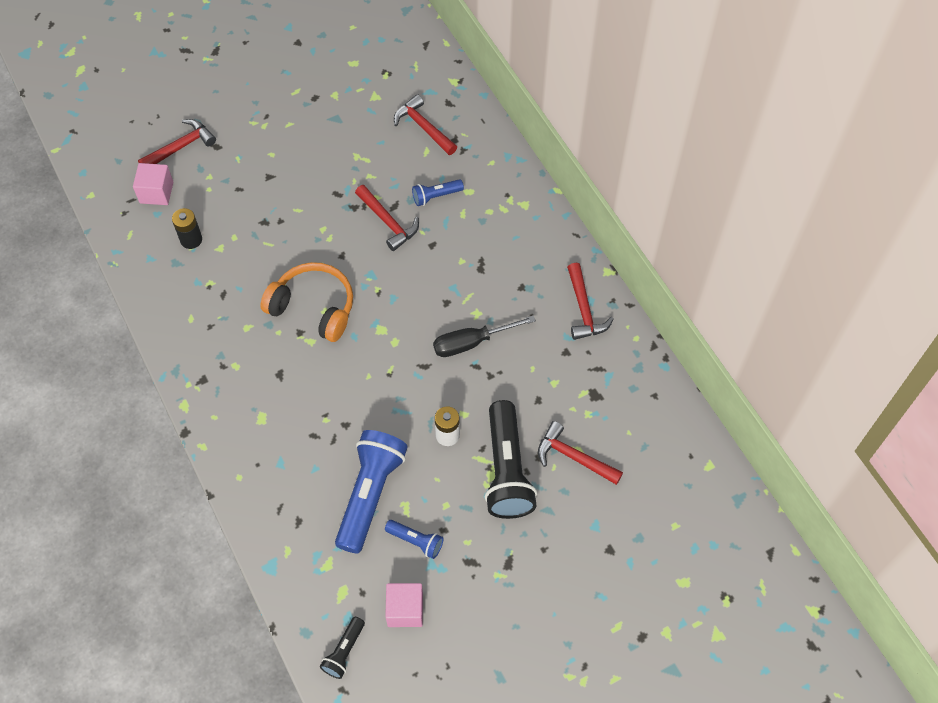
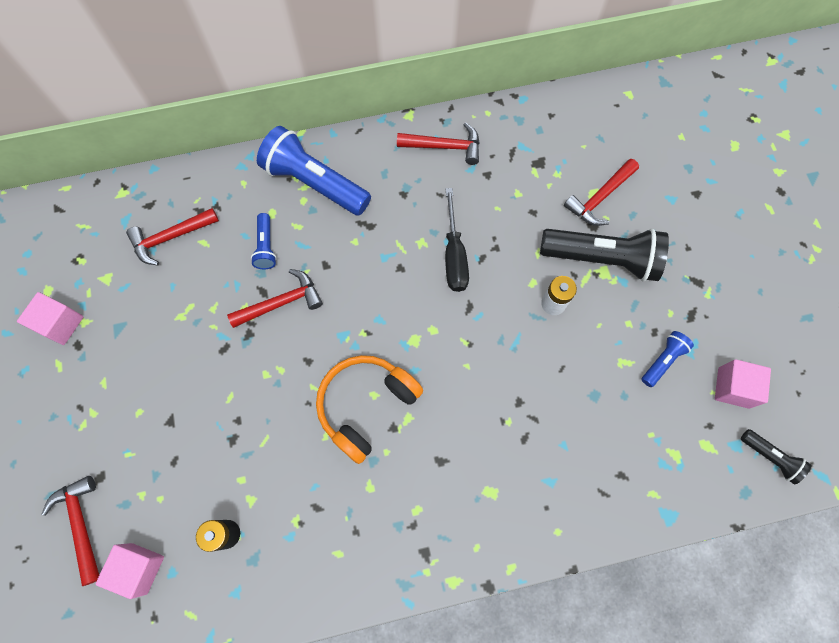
camera: 75 degrees left, 10 degrees up
(329, 81) = (60, 324): none -> pink cube
(370, 494) = (604, 394): blue flashlight -> blue flashlight (315, 183)

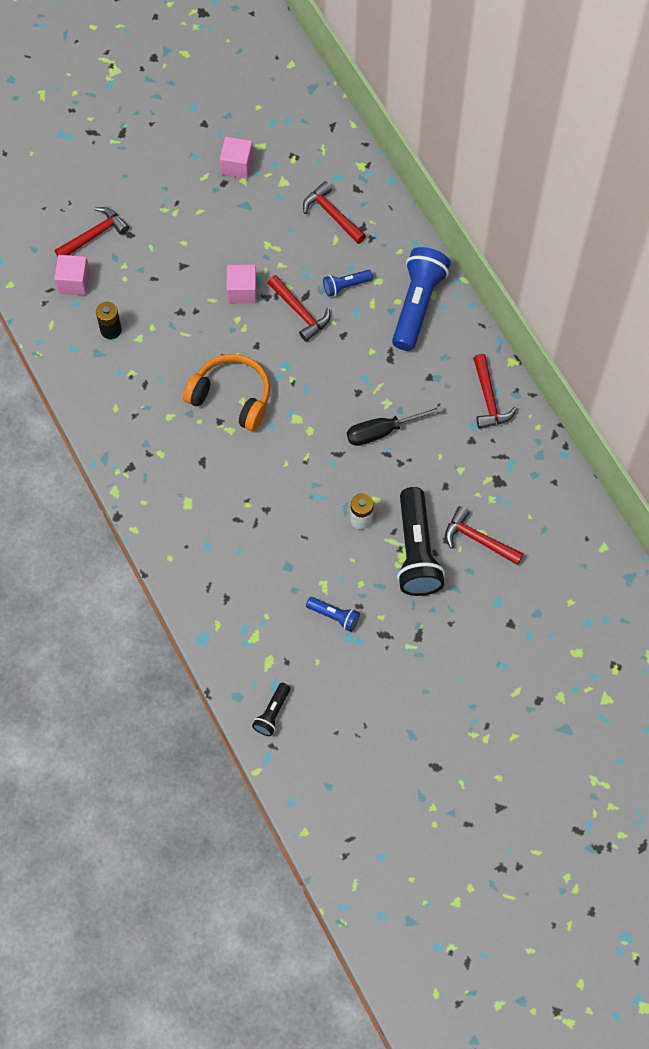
camera: 75 degrees right, 5 degrees down
(733, 388) = (326, 677): pink cube -> pink cube (242, 291)

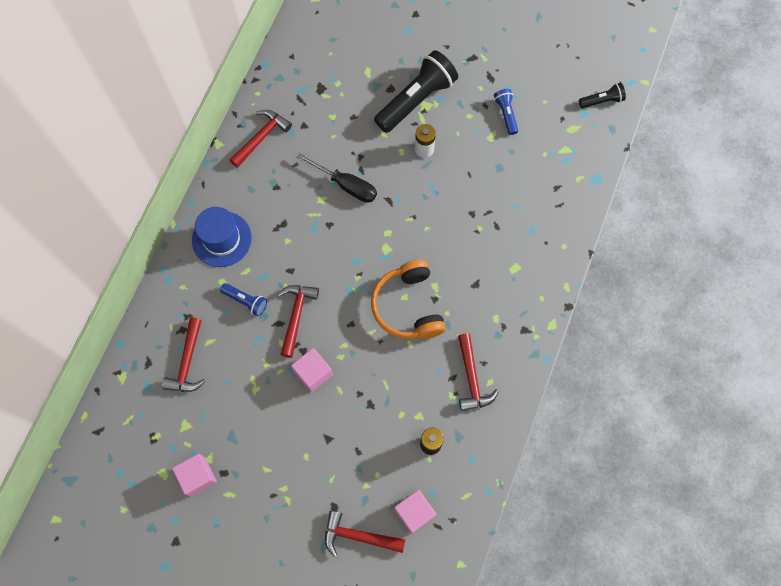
camera: 130 degrees left, 5 degrees up
(417, 305) = (221, 239): blue flashlight -> blue hat
(478, 539) = (374, 71): red hammer -> red hammer (471, 378)

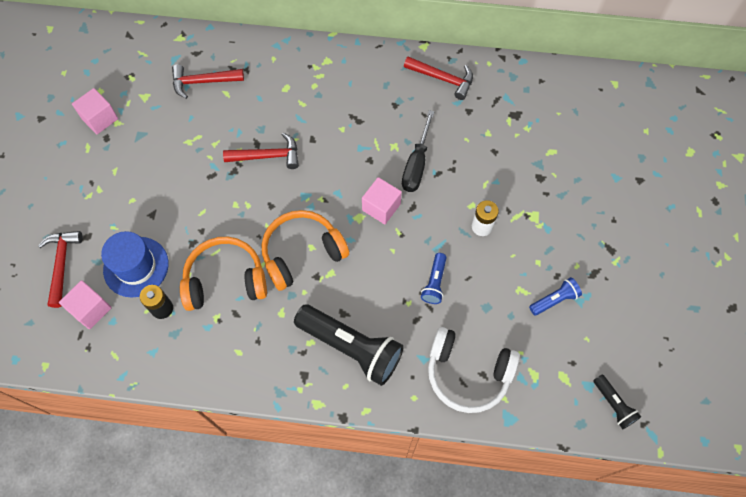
camera: 75 degrees right, 5 degrees down
(221, 239) = (328, 75): blue hat -> blue hat (136, 267)
(246, 301) = (272, 111): blue flashlight -> blue flashlight (434, 283)
(313, 373) = (214, 185): pink cube -> pink cube (381, 207)
(416, 100) = (536, 205): black flashlight -> black flashlight (351, 347)
(416, 380) = (225, 280): none -> orange headphones
(471, 378) = (238, 332): red hammer -> none
(553, 199) = (467, 374): none -> white headphones

